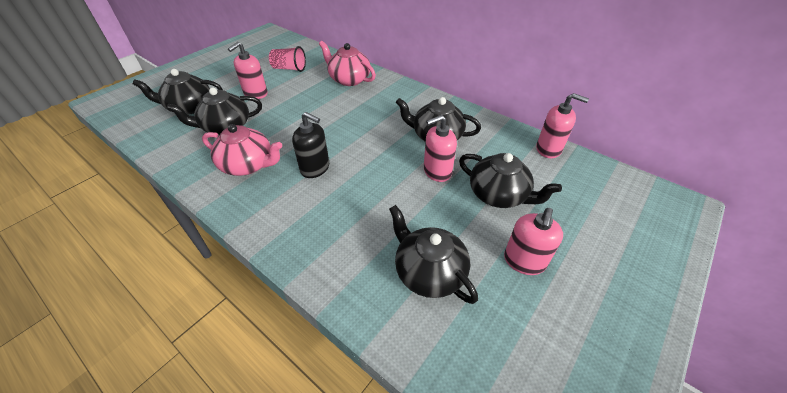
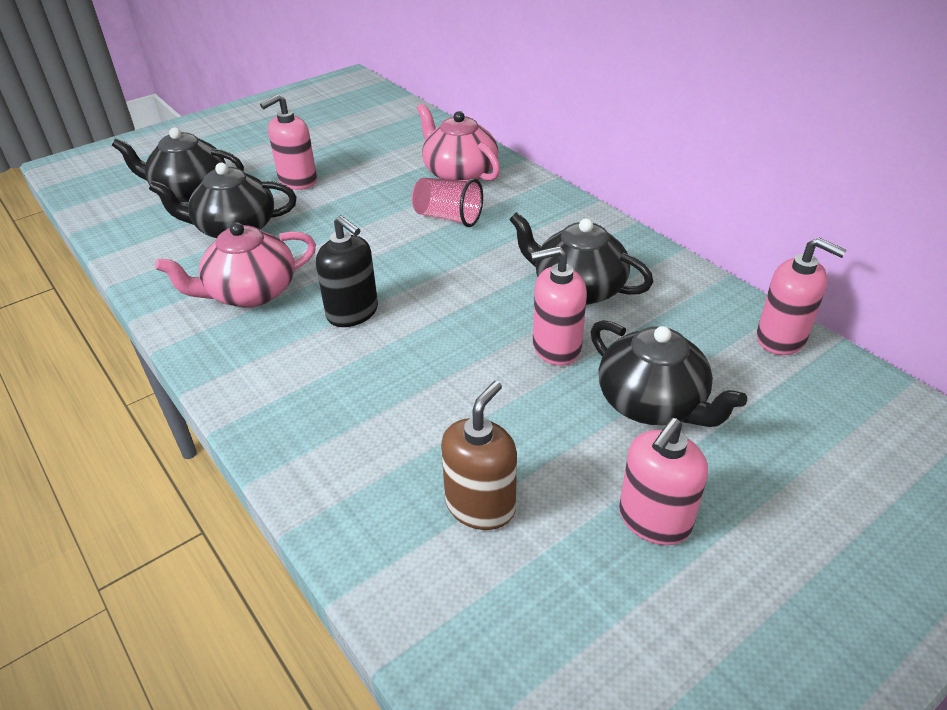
camera: 15 degrees right, 5 degrees down
(248, 165) = (250, 293): pink teapot -> pink teapot turned 120 degrees clockwise
(289, 68) = (365, 145): pink cup -> pink cup (448, 217)
(428, 272) = (480, 506): black teapot -> brown soap dispenser

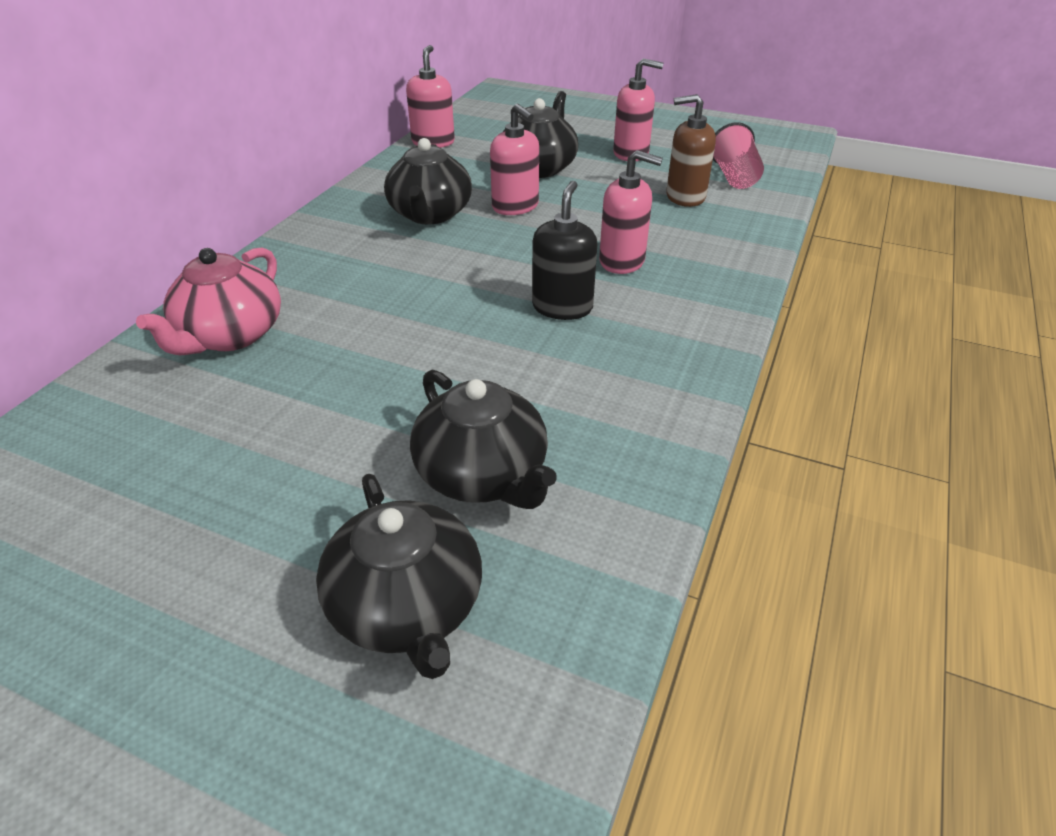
camera: 120 degrees left, 0 degrees up
(250, 293) = (594, 386): pink teapot -> none
(297, 181) = (311, 479): pink soap dispenser -> pink soap dispenser (622, 261)
(448, 217) = (348, 310): pink cup -> pink cup (734, 177)

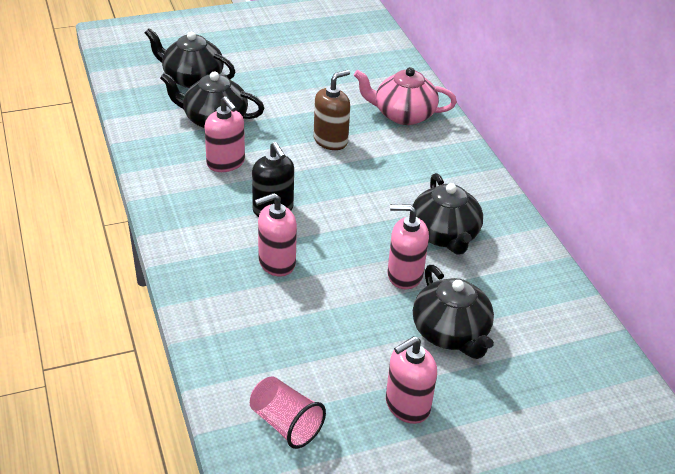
camera: 135 degrees right, 0 degrees up
(230, 335) = (403, 114): pink teapot -> pink teapot turned 60 degrees counterclockwise
(430, 214) = (444, 235): black teapot -> black teapot turned 150 degrees counterclockwise
(433, 142) = (575, 315): pink soap dispenser -> pink soap dispenser (226, 163)
(685, 197) = (300, 363): brown soap dispenser -> brown soap dispenser (330, 140)

